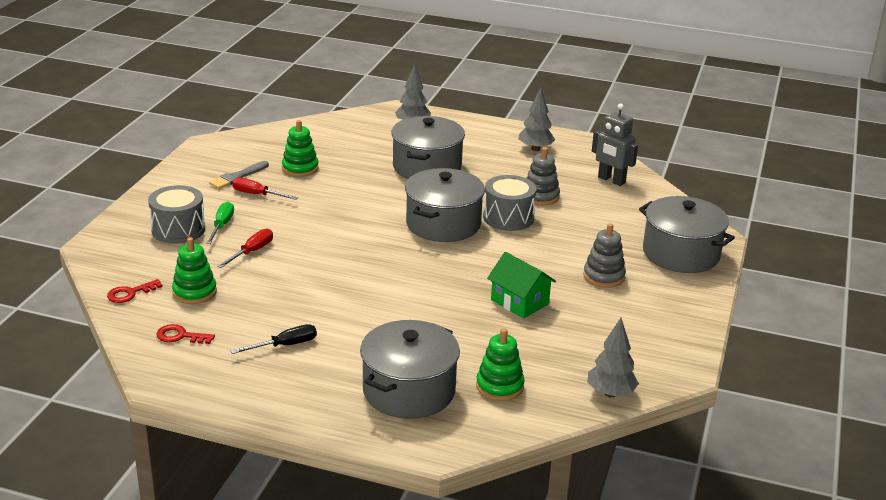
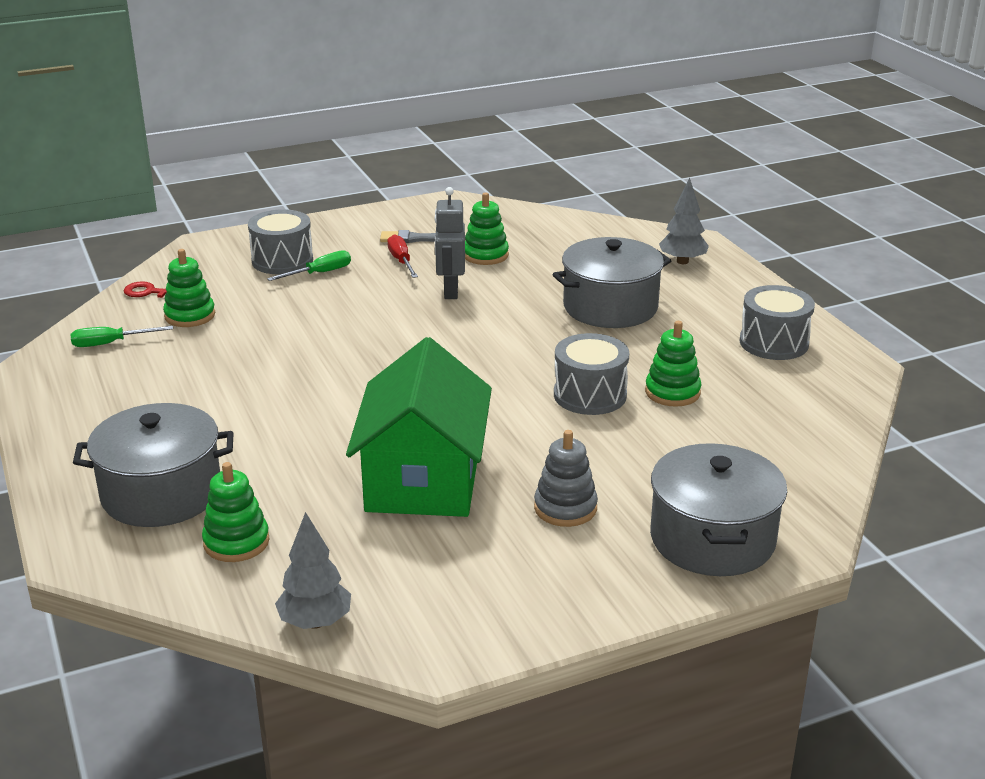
camera: 50 degrees right, 0 degrees up
(180, 336) = (110, 343): red key -> green screwdriver
(252, 252) = (297, 306): red screwdriver -> none
(285, 345) = (158, 395): black screwdriver -> none
(443, 224) = (510, 367): grey pot -> none
(519, 302) = (423, 479): green house -> green house, size x1.88
(535, 149) = (773, 342): grey tree -> grey drum
(540, 196) = (672, 392): grey stacking toy -> green stacking toy
(611, 180) = (798, 417): grey robot -> grey robot (450, 291)

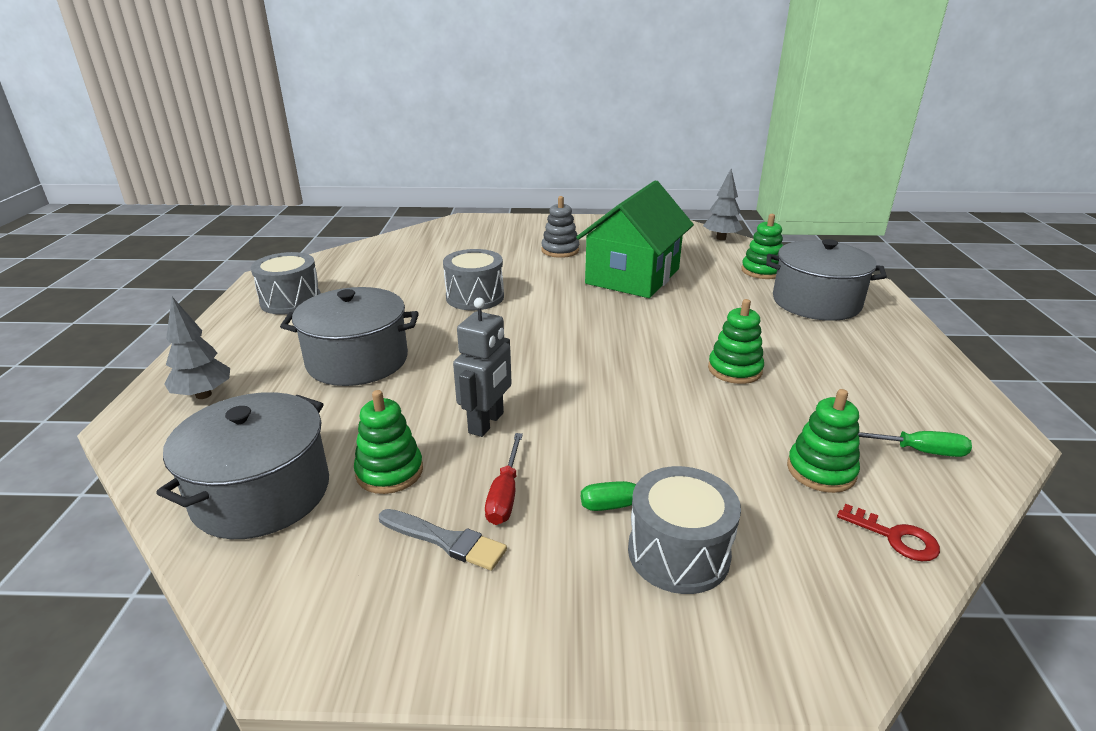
camera: 155 degrees left, 0 degrees up
(672, 392) = (417, 287): green stacking toy -> green stacking toy (734, 370)
(712, 539) = (500, 229): grey pot -> grey pot (261, 493)

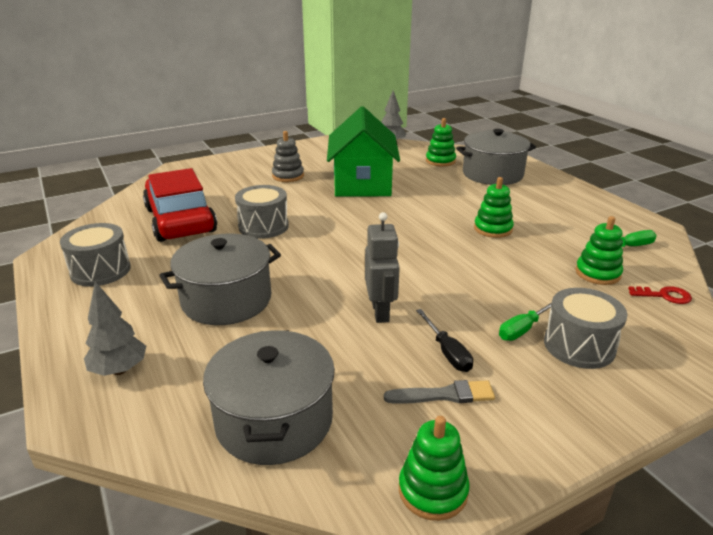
camera: 30 degrees left, 0 degrees up
(389, 472) = (353, 368): green stacking toy -> green stacking toy (433, 490)
(407, 271) = (180, 220): none -> red car
(505, 494) = (447, 352): red screwdriver -> black screwdriver

